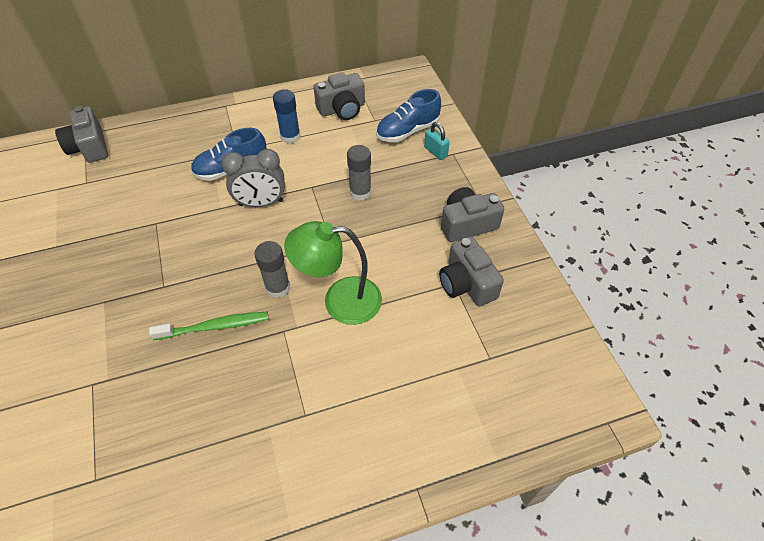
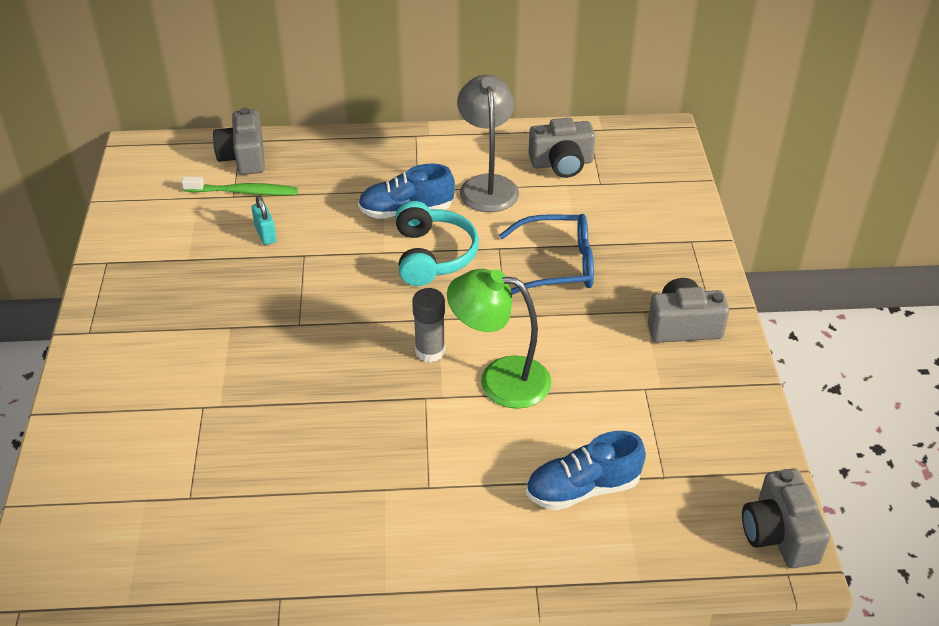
camera: 15 degrees right, 10 degrees down
(215, 326) = (348, 377): green toothbrush -> green toothbrush (243, 192)
(261, 203) = (432, 255): grey clock -> turquoise headphones
(290, 136) = (487, 185): blue glue stick -> grey lamp
(360, 192) = (558, 265): grey glue stick -> blue glasses
(407, 131) = (639, 204): blue shoe -> blue shoe (583, 488)
(435, 152) = (669, 235): turquoise padlock -> turquoise padlock (265, 234)
(466, 283) = (661, 392): grey camera -> grey camera (779, 534)

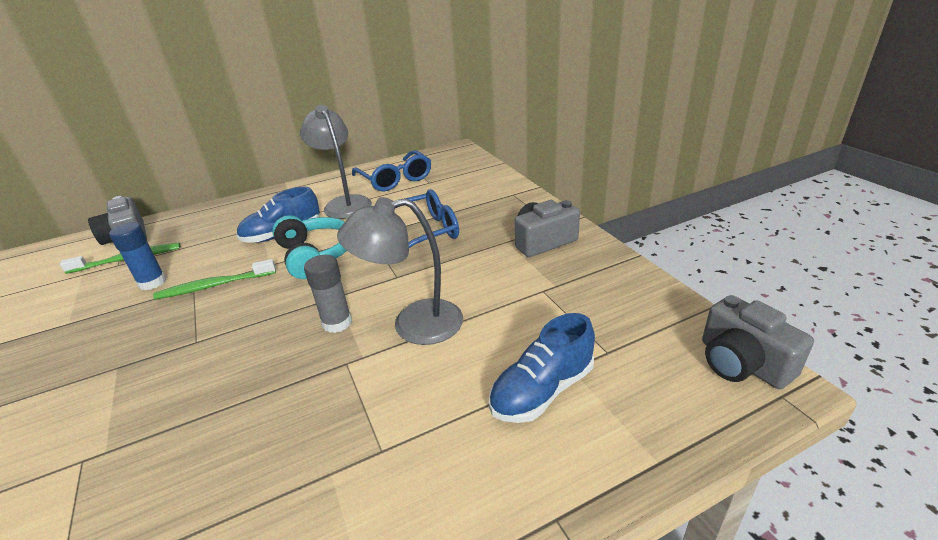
camera: 20 degrees left, 10 degrees down
(265, 234) = (152, 282): turquoise padlock -> blue glue stick
(324, 261) = (214, 285): none -> green toothbrush
(500, 379) = (413, 324): green lamp -> grey lamp
(562, 163) = (395, 179): grey camera -> blue glasses

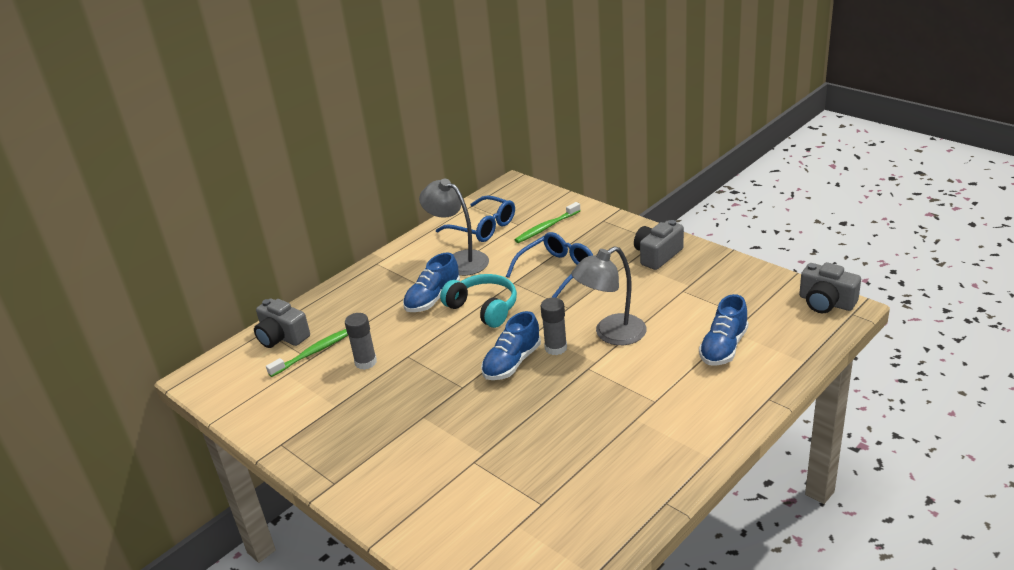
camera: 20 degrees left, 0 degrees up
(152, 282) = (366, 362): blue glue stick -> grey glue stick
(214, 285) = (425, 350): green toothbrush -> green toothbrush (546, 227)
(274, 327) = (512, 363): none -> blue shoe

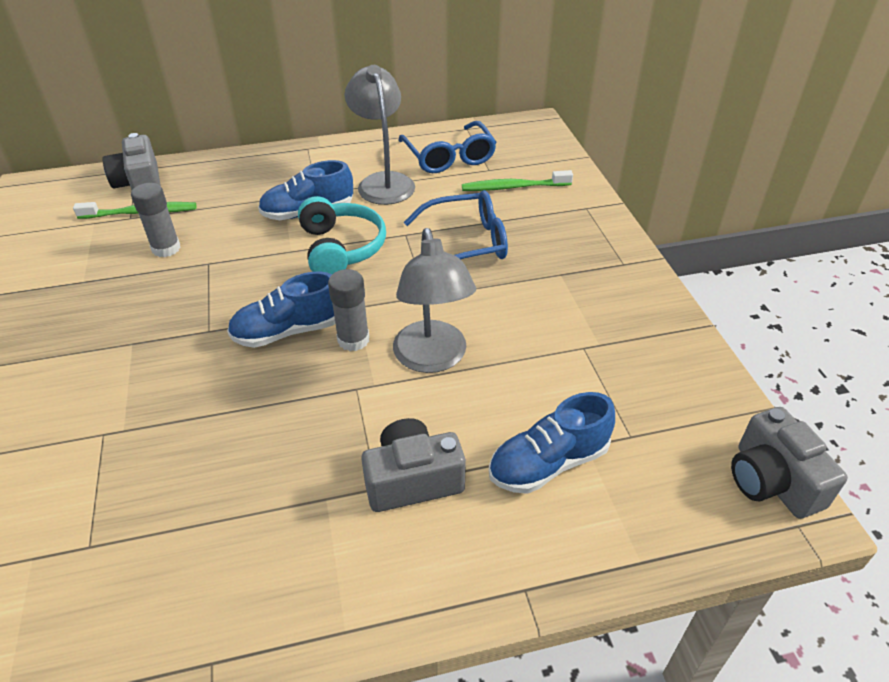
camera: 30 degrees right, 10 degrees up
(611, 334) = (432, 359): grey lamp -> grey lamp turned 105 degrees counterclockwise
(657, 255) = (603, 283): grey camera -> grey camera (412, 480)

